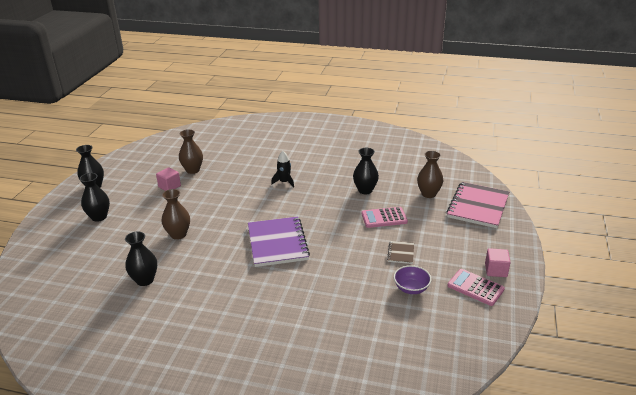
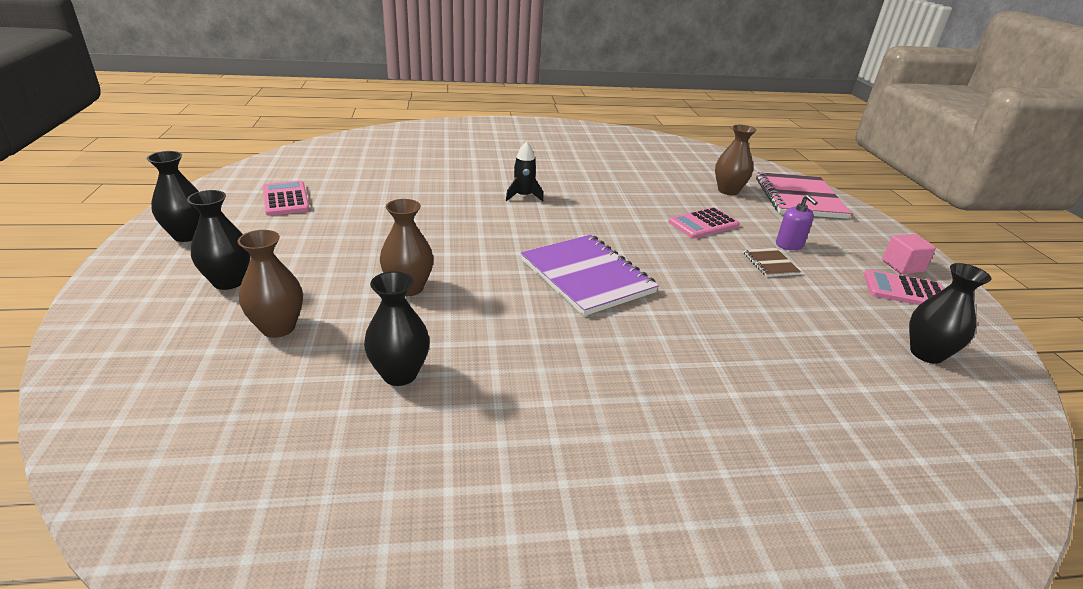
camera: 25 degrees left, 0 degrees up
(151, 169) = (286, 199): none -> pink calculator
(169, 186) = (338, 220): pink cube -> none
(193, 170) = (362, 195): brown vase -> brown vase (278, 327)
(365, 190) = (645, 195): black vase -> black vase (926, 353)
(411, 288) = (832, 306): purple bowl -> none
(429, 242) = (789, 245): none -> purple soap dispenser

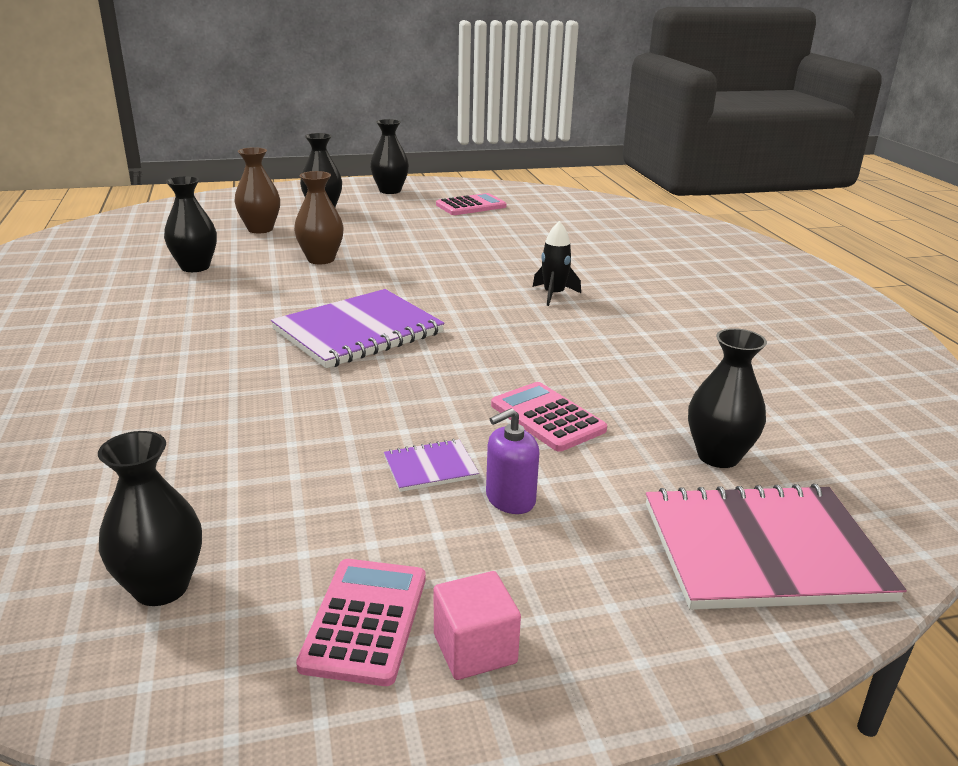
camera: 85 degrees right, 5 degrees down
(728, 191) = (718, 456): brown vase -> black vase
(770, 263) = (430, 468): brown notebook -> purple notebook

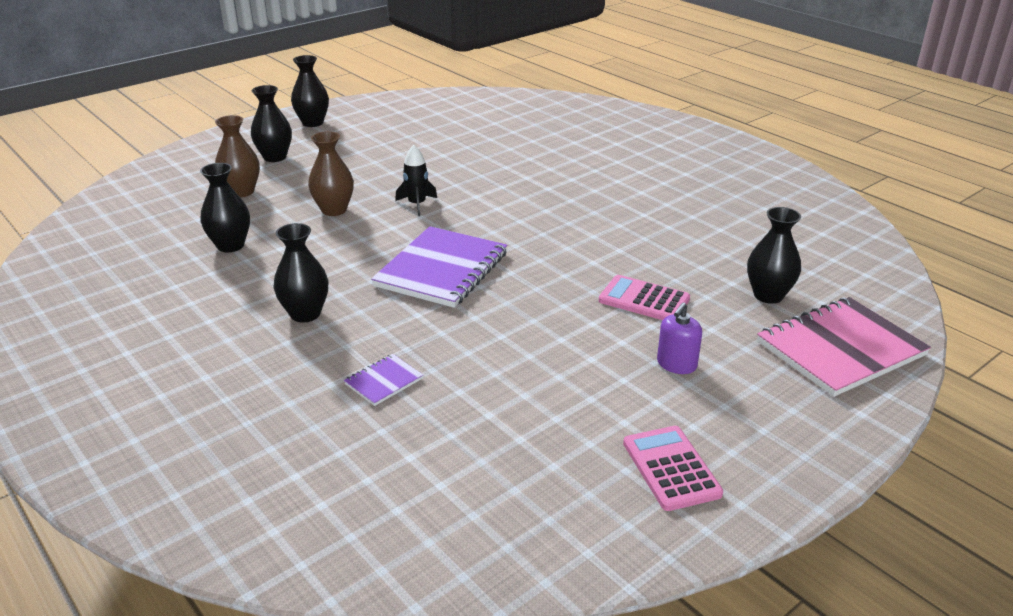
camera: 25 degrees left, 5 degrees up
(161, 587) = (527, 496): black vase -> black vase (305, 314)
(430, 468) = (607, 360): purple notebook -> purple notebook (384, 381)
(471, 206) = (401, 124): pink calculator -> none
(475, 649) = (745, 460): pink cube -> none
(554, 295) = (552, 197): black rocket -> black rocket (417, 204)

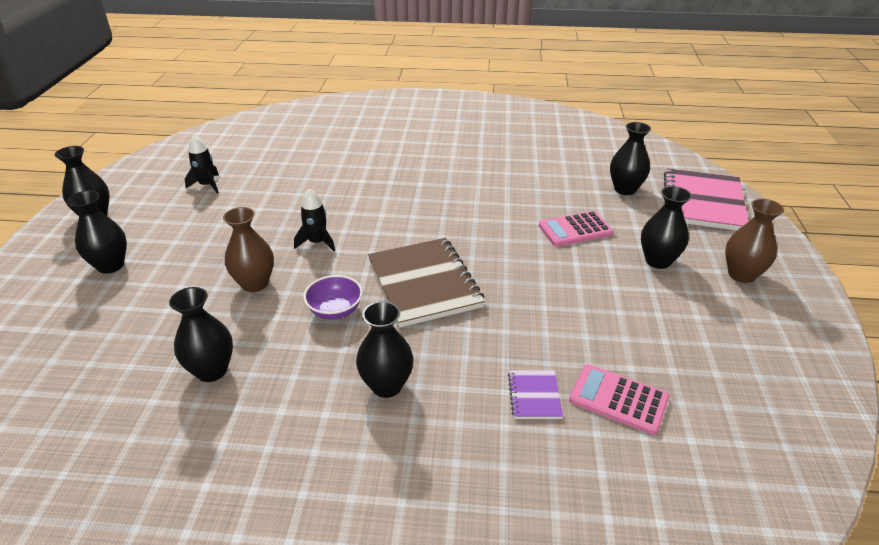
camera: 45 degrees left, 5 degrees up
(242, 192) = (132, 315): brown vase -> brown vase (741, 275)
(353, 253) = (335, 310): none -> purple bowl
(410, 132) = (207, 185): none -> black rocket
(441, 269) = (424, 283): purple notebook -> brown notebook
(671, 468) = (761, 327): pink calculator -> pink calculator (618, 399)
(676, 364) = (658, 261): purple soap dispenser -> black vase

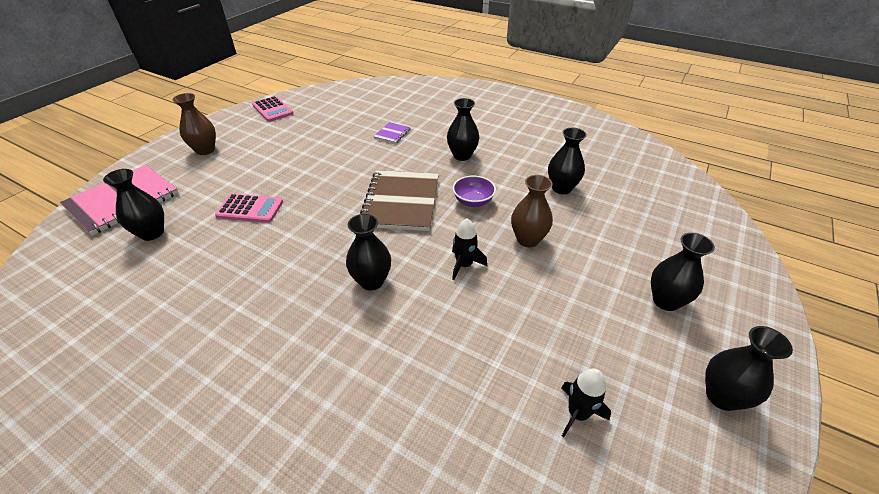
camera: 155 degrees left, 5 degrees up
(618, 399) = (356, 123): pink calculator -> pink calculator (272, 109)
(658, 261) = (235, 171): black vase -> black vase (371, 281)

